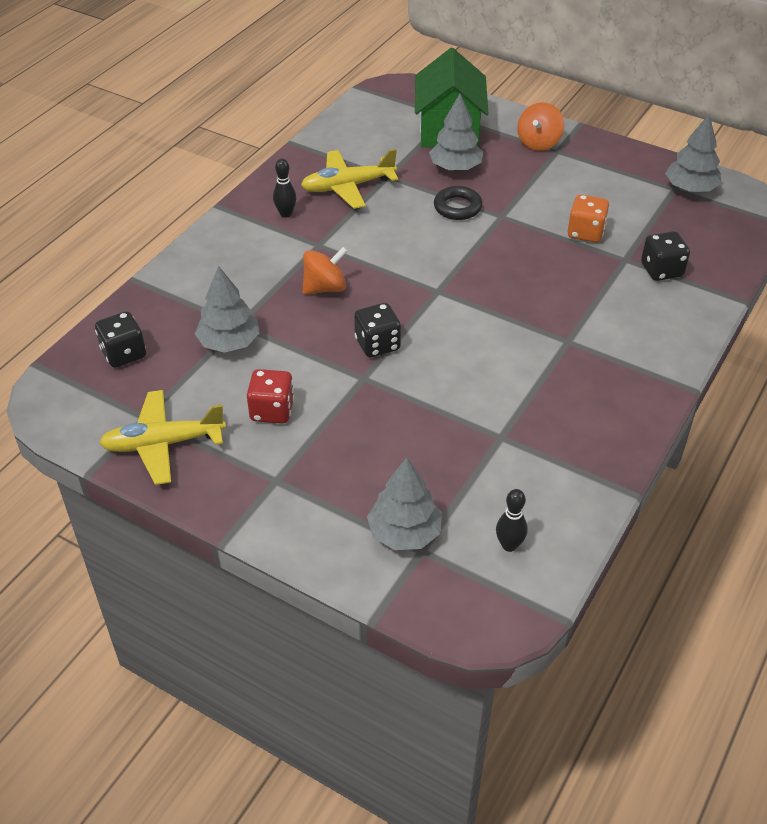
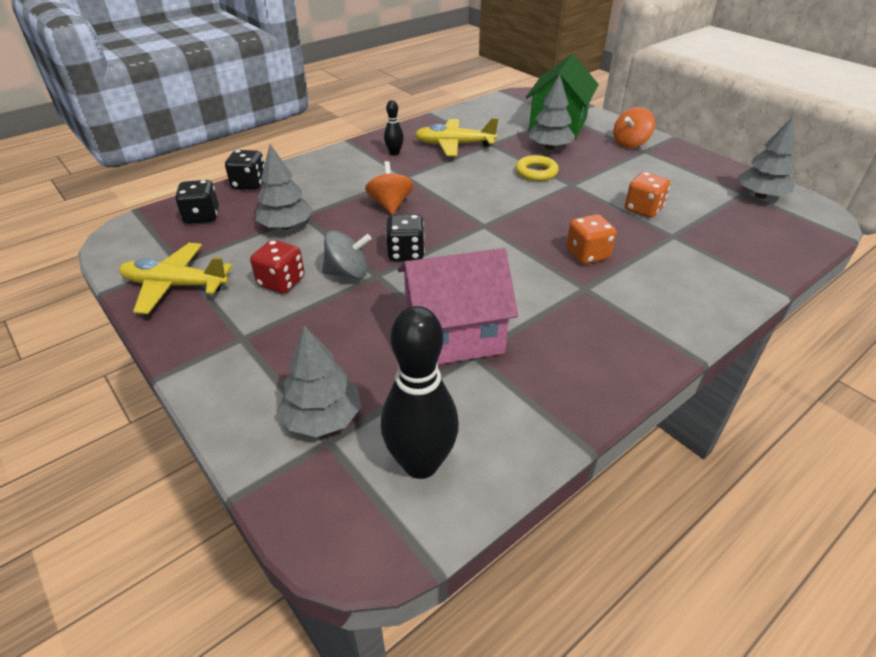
camera: 20 degrees right, 5 degrees down
(325, 288) = (390, 205): orange spinning top -> orange spinning top turned 90 degrees counterclockwise
(333, 383) = (348, 273): none -> grey spinning top
(457, 207) = (536, 172): black ring -> yellow ring
(473, 421) = (454, 334): none -> pink house
(509, 545) = (421, 463): black bowling pin -> black bowling pin, size x2.05
(554, 302) = (587, 254): none -> orange dice
(661, 270) = (706, 251): black dice -> black dice (249, 184)

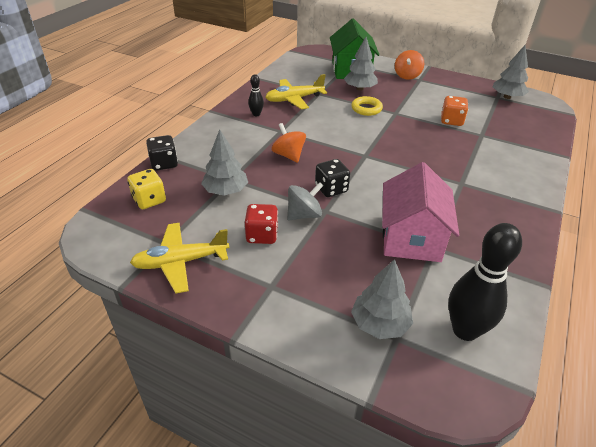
camera: 25 degrees left, 0 degrees up
(202, 216) = (149, 200): black dice -> yellow dice
(454, 334) = (411, 238): pink house -> pink house turned 45 degrees counterclockwise
(587, 254) = (444, 160): orange dice -> none

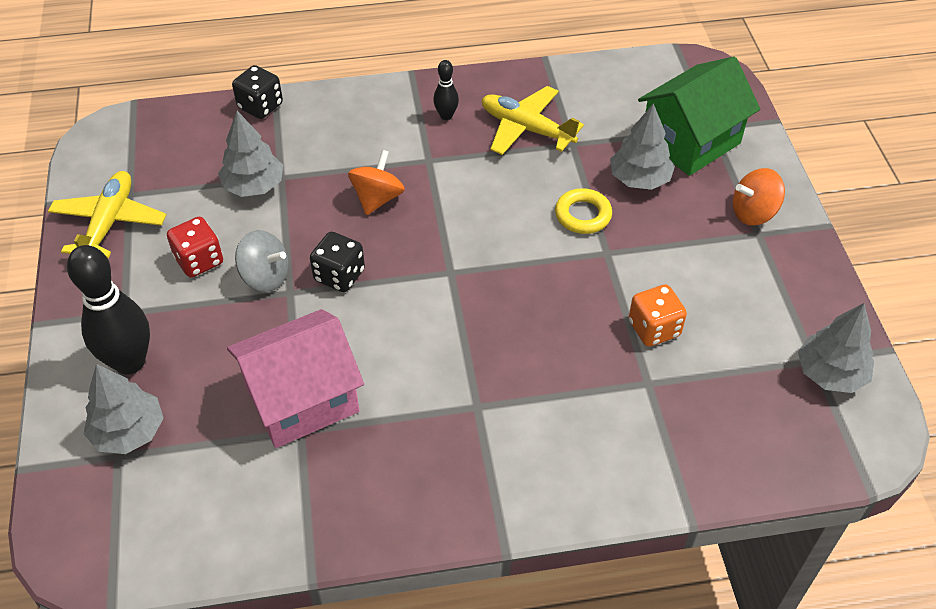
camera: 55 degrees right, 10 degrees up
(149, 200) = (186, 138): yellow dice -> none
(181, 262) = (109, 223): yellow plane -> yellow plane turned 60 degrees clockwise
(465, 330) = (169, 515): black bowling pin -> black bowling pin (129, 362)

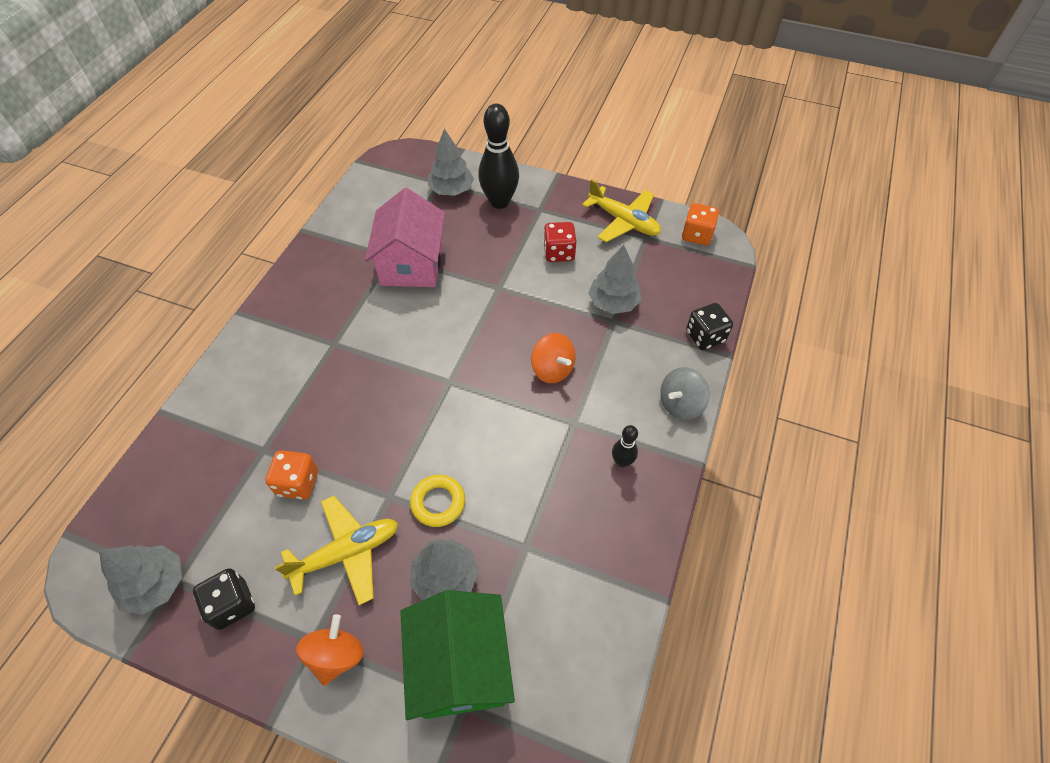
camera: 120 degrees right, 5 degrees up
(104, 154) = (696, 235): none -> orange dice
(265, 277) = (520, 280): grey spinning top -> grey spinning top (680, 404)
(339, 275) = (493, 317): black dice -> black dice (232, 604)
(526, 129) = (567, 518): yellow plane -> yellow plane (346, 553)

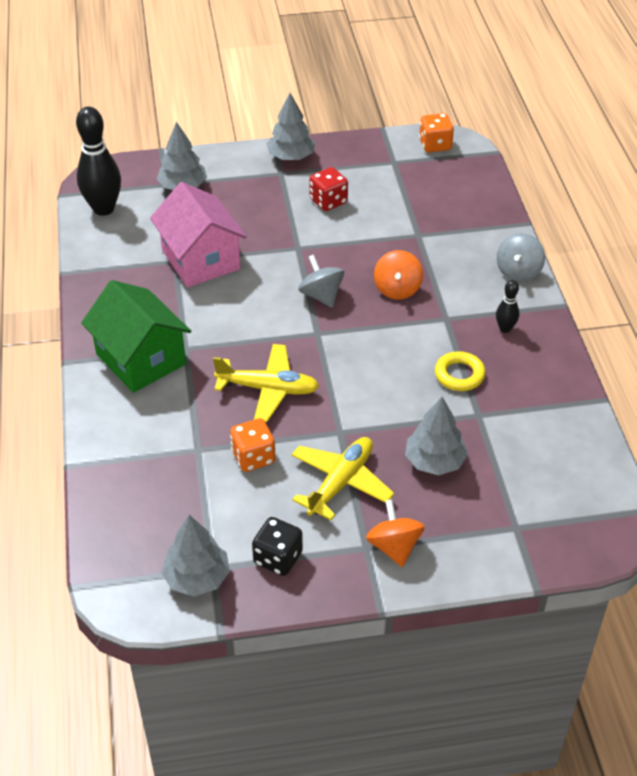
camera: 30 degrees left, 10 degrees down
(438, 502) = (385, 417): yellow ring -> yellow ring (459, 375)
(460, 665) = (493, 506): green house -> green house (141, 359)
(481, 344) = (321, 295): none -> grey spinning top
(499, 202) = (238, 180): black bowling pin -> black bowling pin (103, 209)
(552, 369) = (397, 289): orange spinning top -> orange spinning top turned 75 degrees clockwise
(613, 302) = (407, 221): grey tree -> grey tree (291, 157)
(623, 221) = (364, 156): yellow plane -> yellow plane (268, 389)
(705, 336) = (500, 217): black dice -> none

